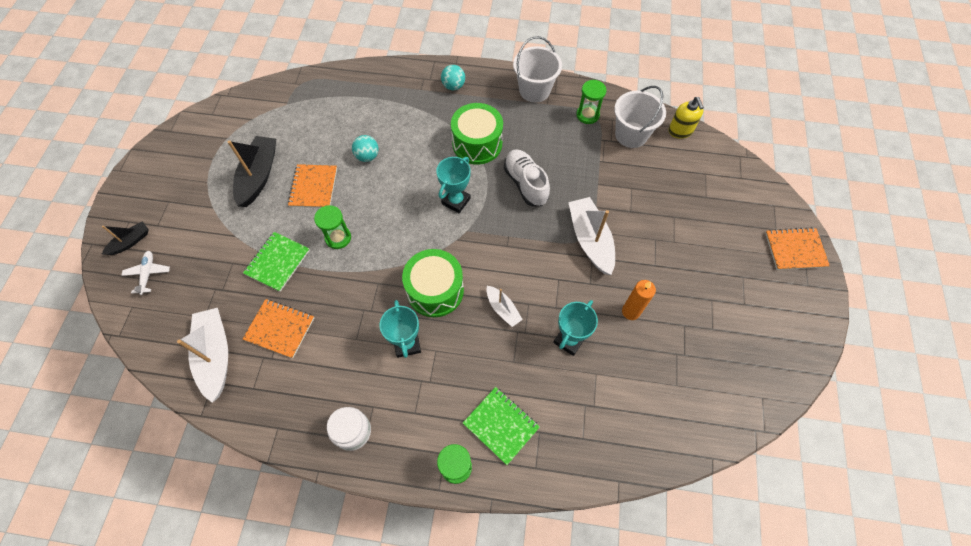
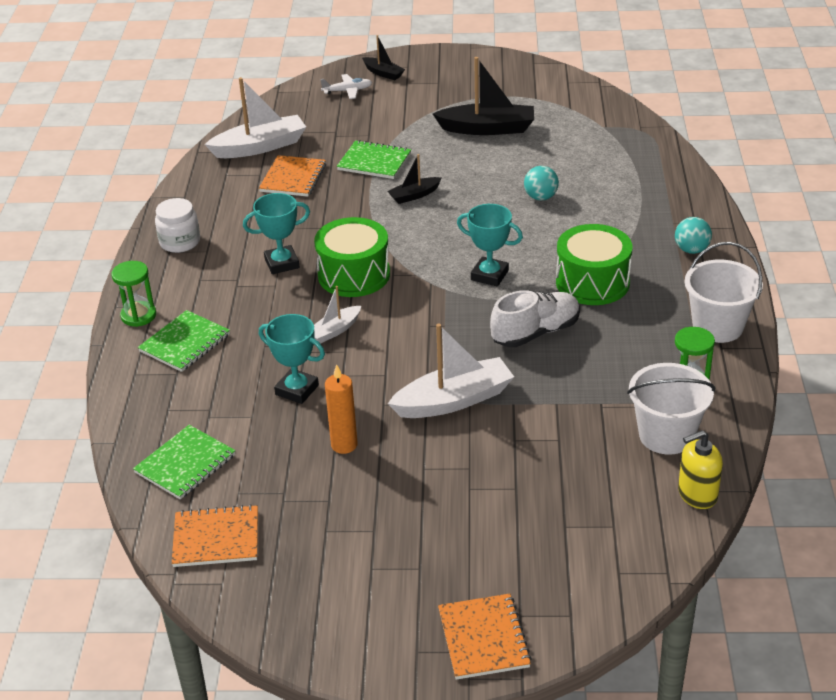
camera: 85 degrees right, 25 degrees down
(313, 187) = (482, 167): orange notebook -> orange notebook (216, 538)
(338, 238) = (414, 195): green hourglass -> black boat
(646, 424) = (185, 464): none -> green notebook

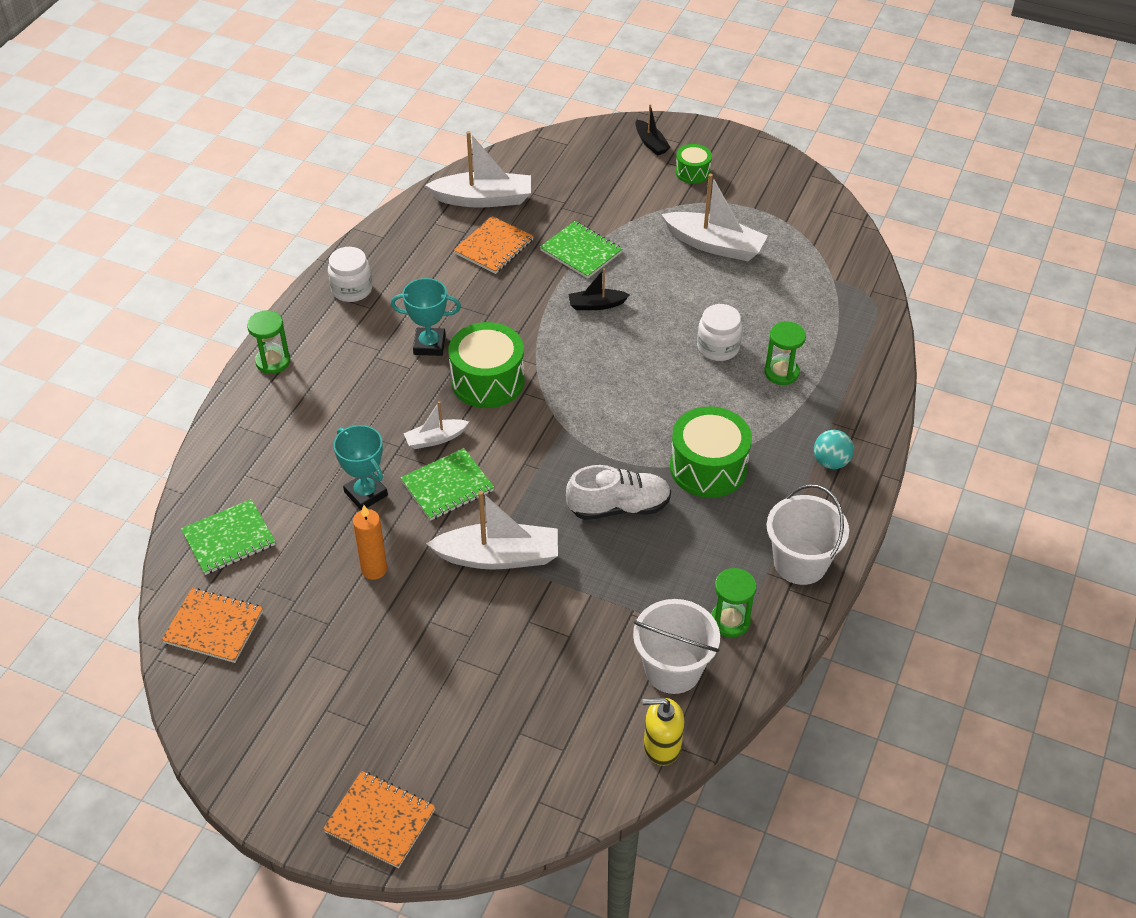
camera: 20 degrees right, 10 degrees up
(185, 343) = (296, 406): green notebook -> green notebook (447, 486)
(347, 91) = (604, 155): white plane -> none
(433, 84) = (692, 172): none -> green drum
(483, 638) = (380, 820): orange notebook -> orange notebook turned 75 degrees counterclockwise
(487, 128) = (715, 245): black boat -> white boat
(489, 275) = (614, 425): turquoise trophy -> none
(540, 197) = (718, 347): turquoise ball -> white jar
(606, 200) = (781, 372): none -> green hourglass

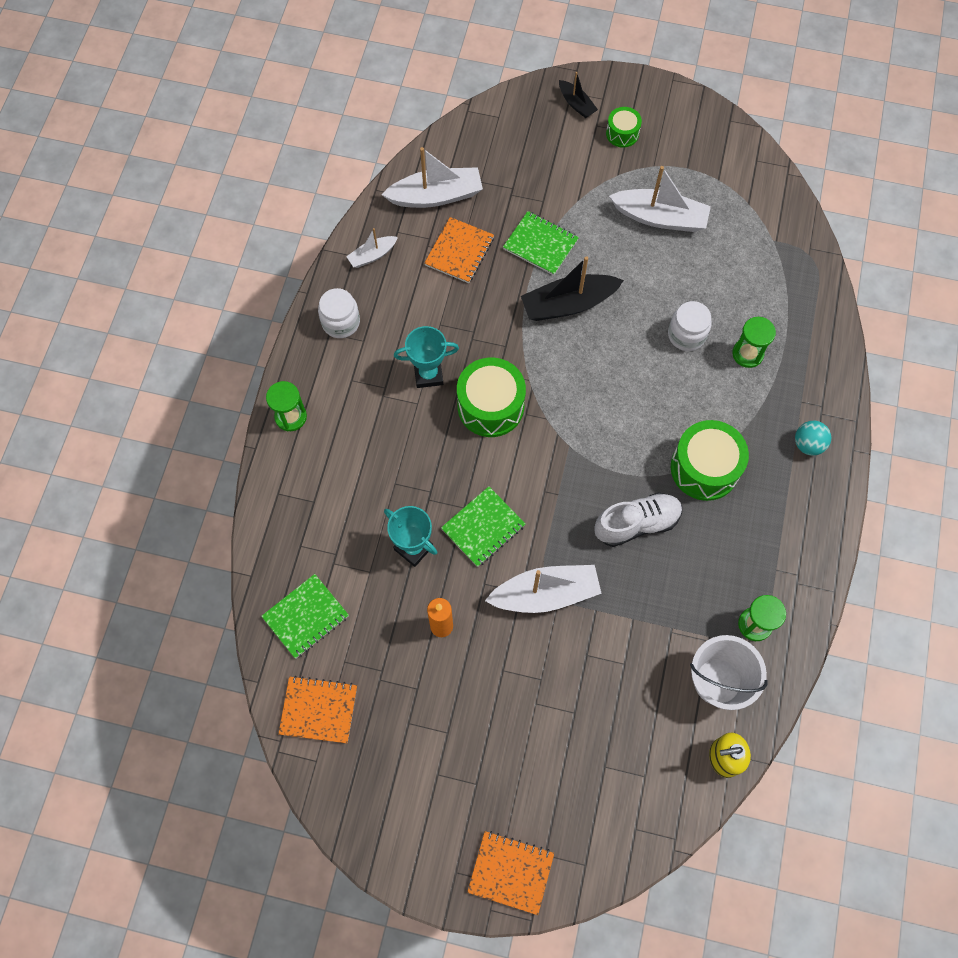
camera: 10 degrees left, 20 degrees up
(435, 439) = (460, 478): white boat -> white boat (372, 255)
(596, 305) = (568, 304): black boat -> black boat, size x1.84
(800, 563) = (802, 555): white bucket -> none

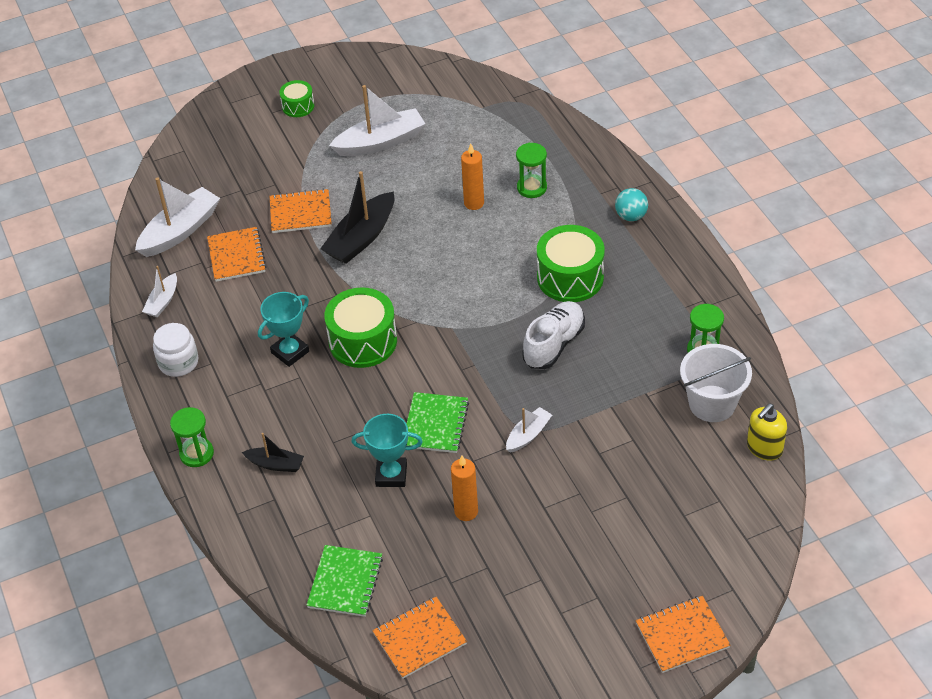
camera: 35 degrees left, 20 degrees down
(540, 244) = (300, 213): green notebook -> orange notebook
(545, 594) = (528, 435): white boat -> white boat, size x0.54
(576, 104) = (242, 107): black boat -> black boat (275, 464)
(686, 335) = (474, 203): white jar -> orange candle

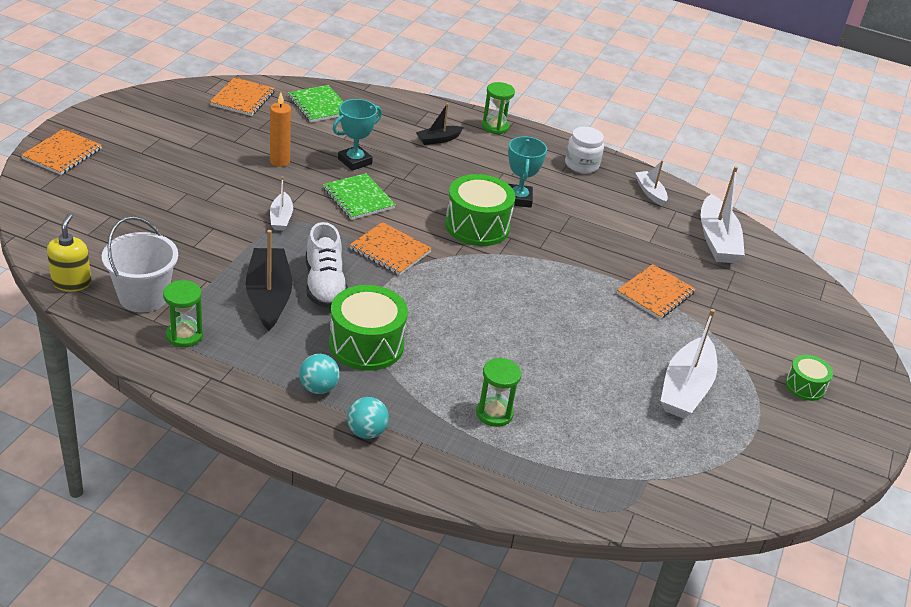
camera: 130 degrees right, 10 degrees down
(236, 256) = (650, 241): orange notebook -> orange notebook (390, 250)
(361, 238) = (580, 296): black boat -> black boat (268, 296)
(474, 203) = (528, 371): orange candle -> none
(636, 261) = (318, 388): none -> turquoise ball

